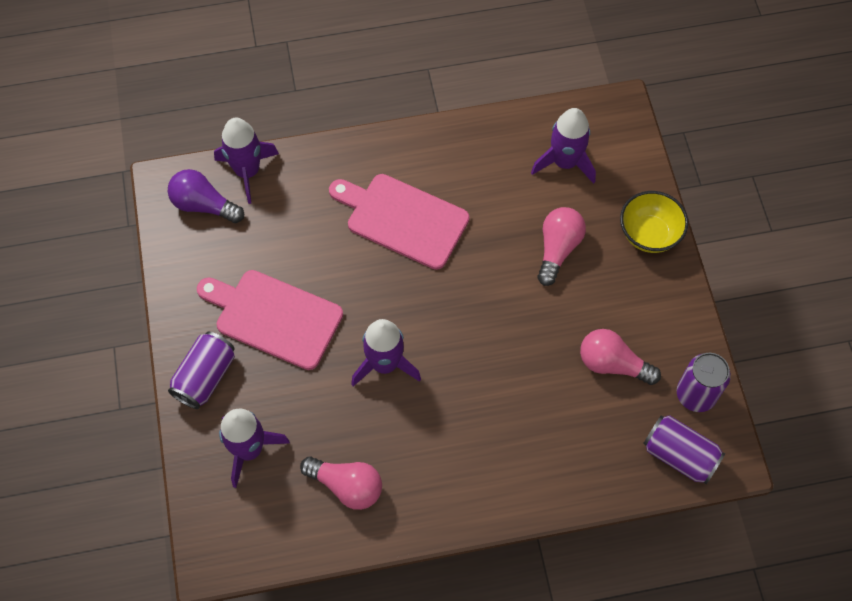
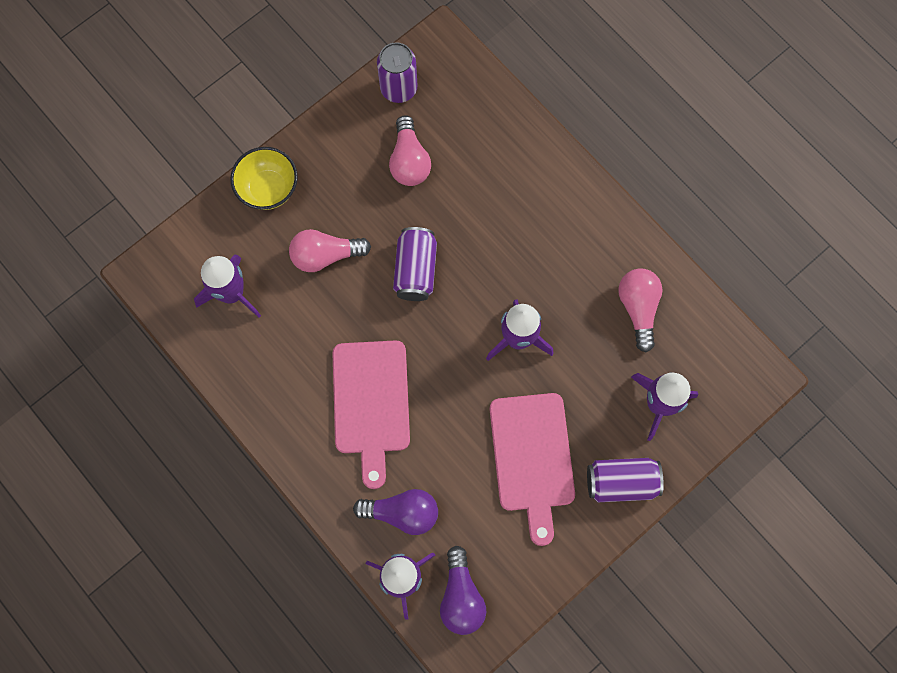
camera: 120 degrees left, 10 degrees up
(298, 197) = (402, 512): none -> purple light bulb
(679, 455) = (457, 78): purple can -> purple can (415, 270)

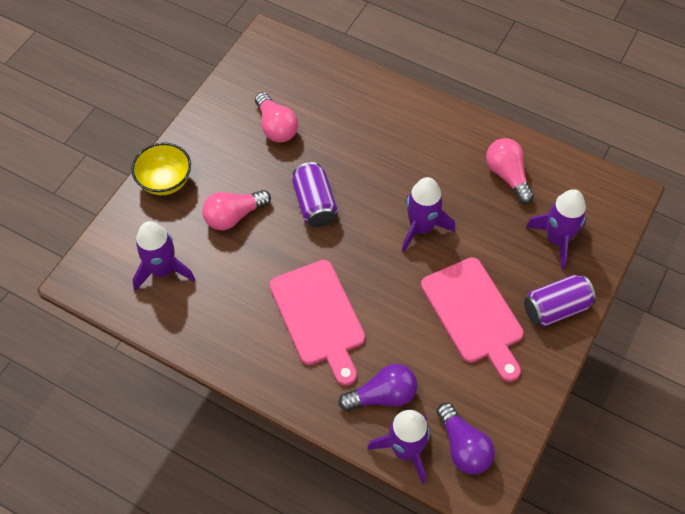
camera: 20 degrees left, 15 degrees down
(398, 88) = (246, 79): purple can -> none

